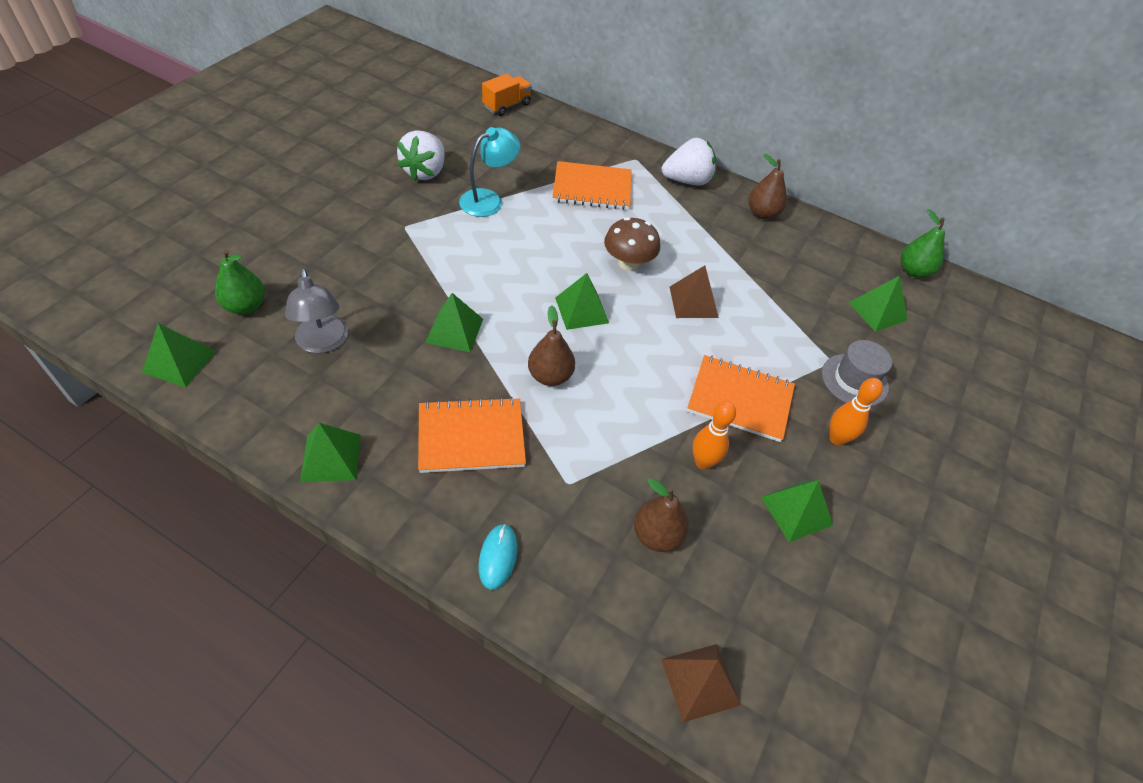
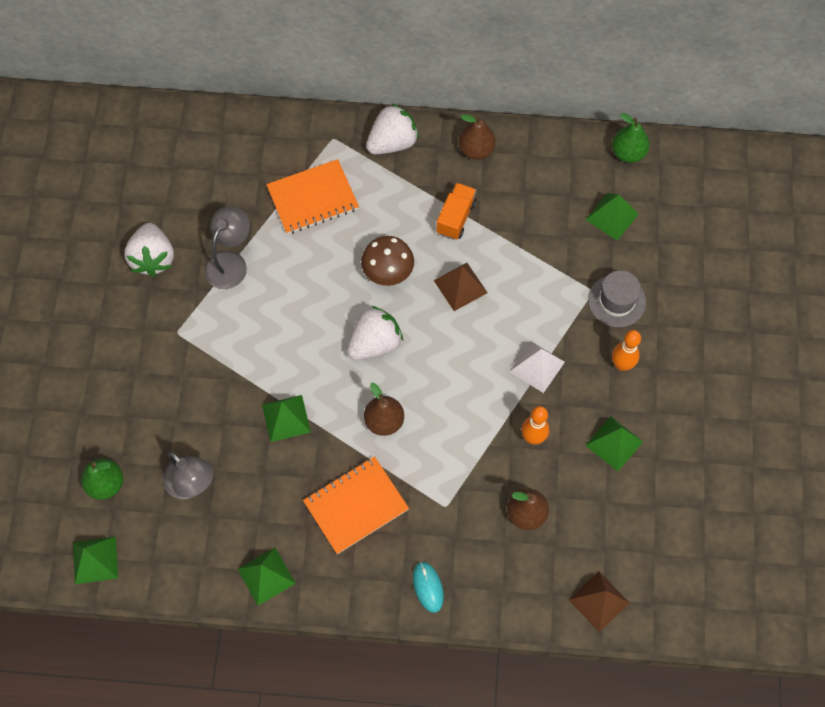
camera: 20 degrees left, 15 degrees up
(489, 200) = (230, 262): turquoise lamp -> grey lamp
(507, 105) = (175, 129): orange truck -> orange truck (456, 217)
(581, 310) = (375, 343): green pyramid -> white strawberry
(740, 399) = (537, 366): orange notebook -> white pyramid

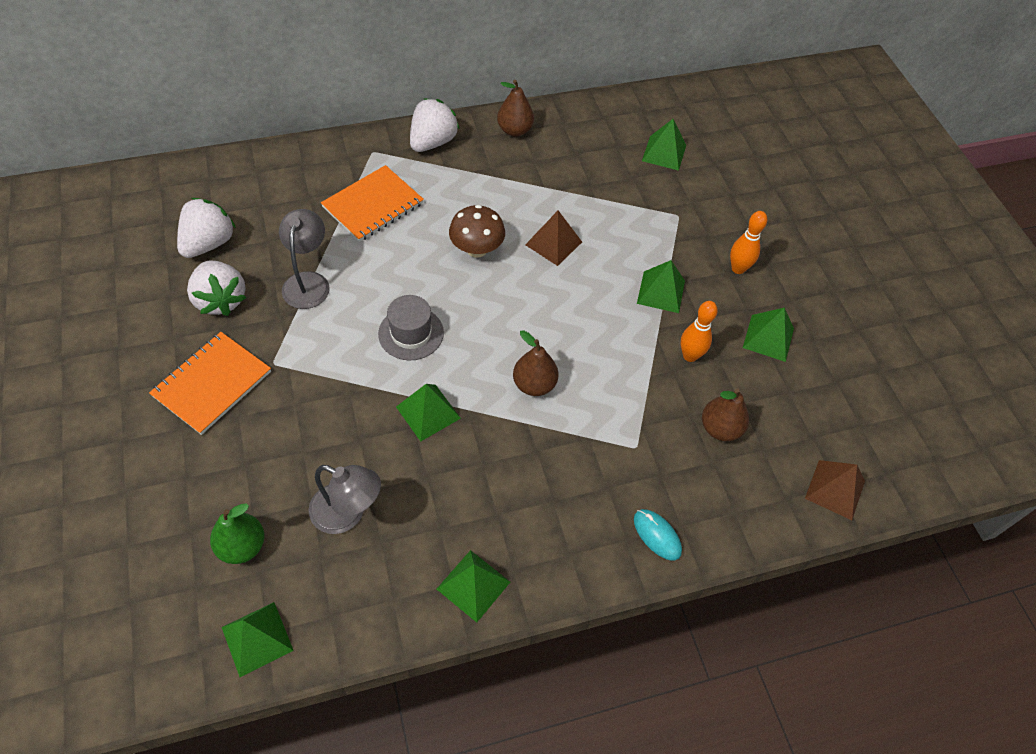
camera: 25 degrees left, 10 degrees down
(356, 505) = (541, 477): orange notebook -> orange notebook (212, 384)
(375, 343) = (492, 315): white strawberry -> white strawberry (209, 243)
(456, 217) = (522, 188): orange truck -> none
(537, 366) = (661, 292): white pyramid -> green pyramid
(616, 301) = (704, 218): grey hat -> grey hat (411, 333)
(628, 153) = (651, 102): green pear -> none

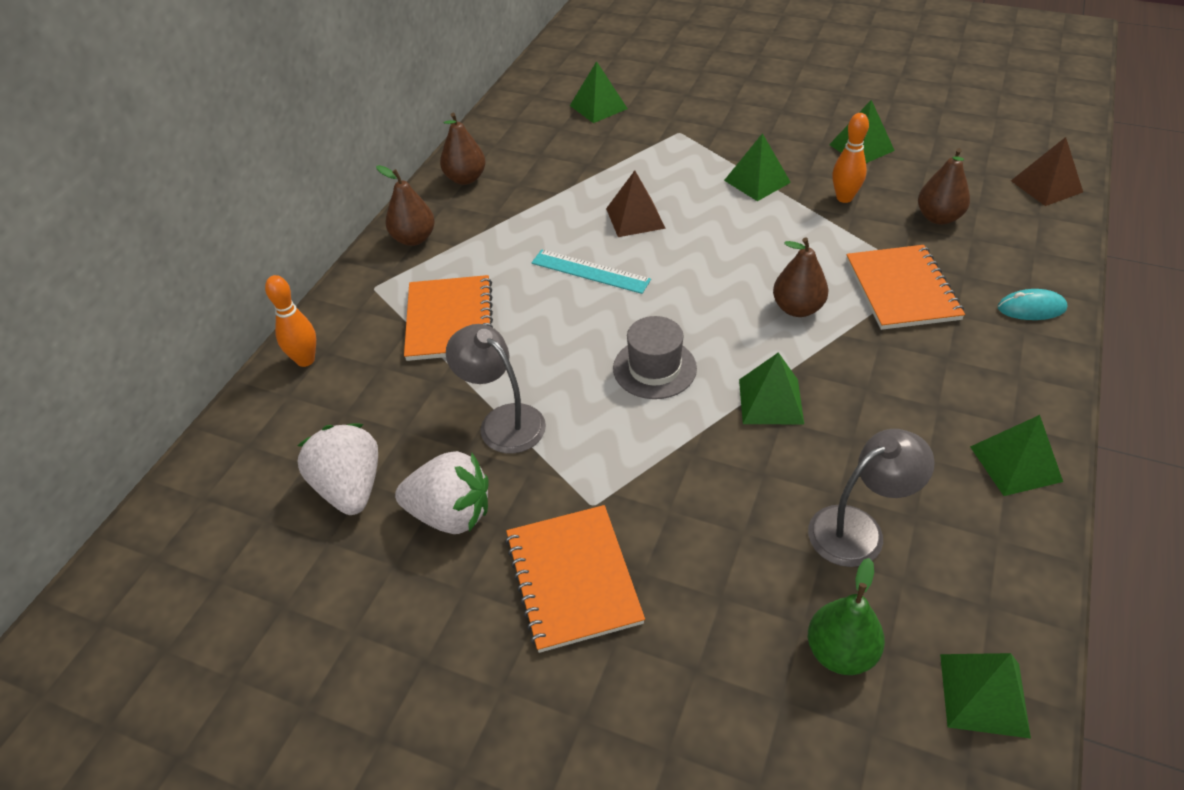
camera: 45 degrees left, 10 degrees down
(432, 142) = (414, 239): white strawberry -> brown pear
(476, 249) = (590, 271): brown mushroom -> turquoise ruler
(609, 440) = (902, 289): none -> orange notebook
(738, 268) = (771, 128): orange bowling pin -> orange bowling pin (305, 360)

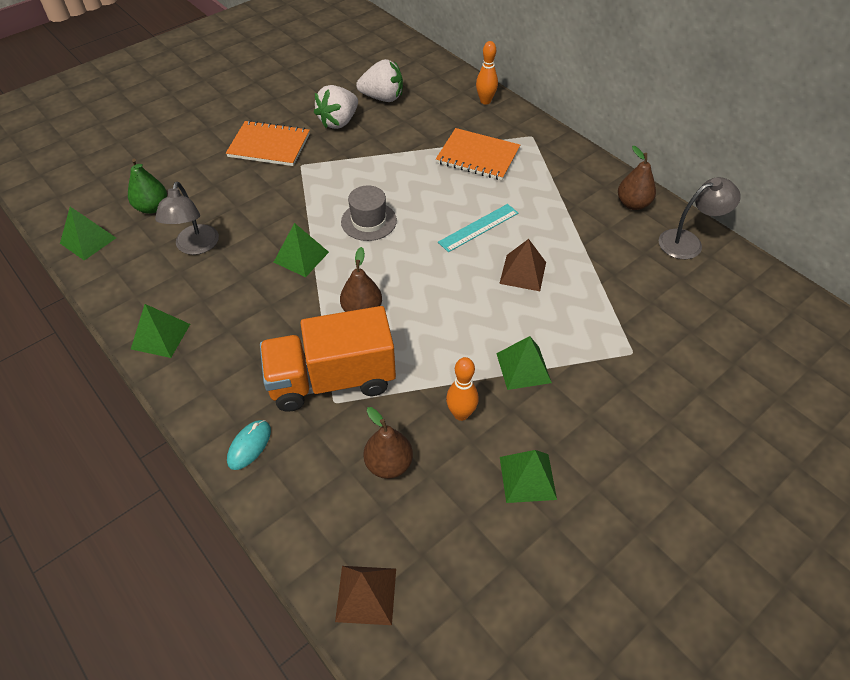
camera: 115 degrees right, 5 degrees up
(414, 239) = (572, 162): brown pear -> none
(502, 421) = (381, 153): grey lamp -> grey lamp (688, 242)
(598, 107) = (707, 316): green pyramid -> none
(902, 289) = (332, 379): orange notebook -> orange truck

